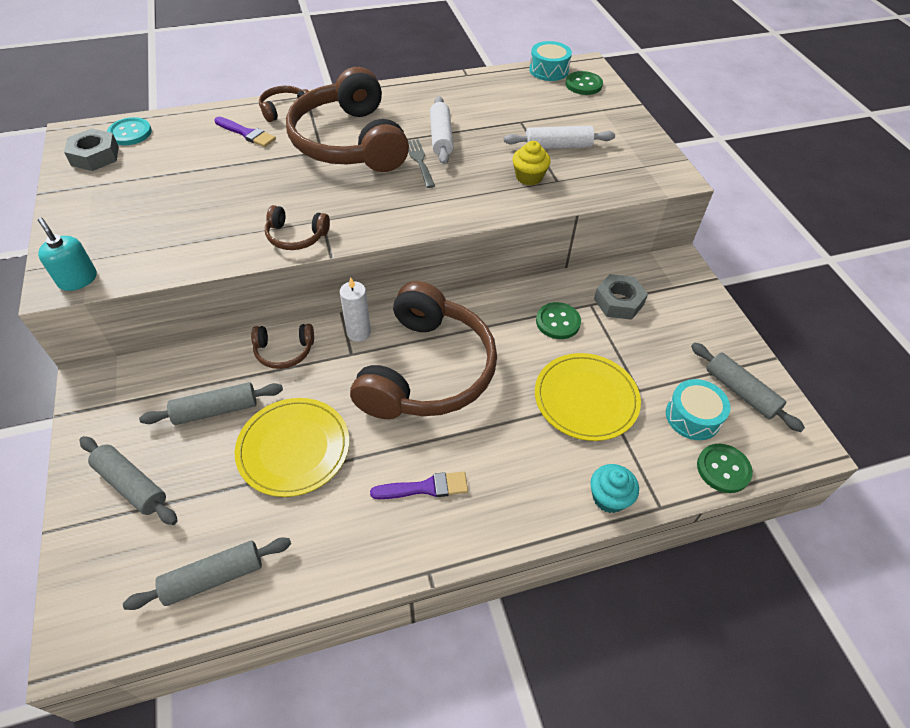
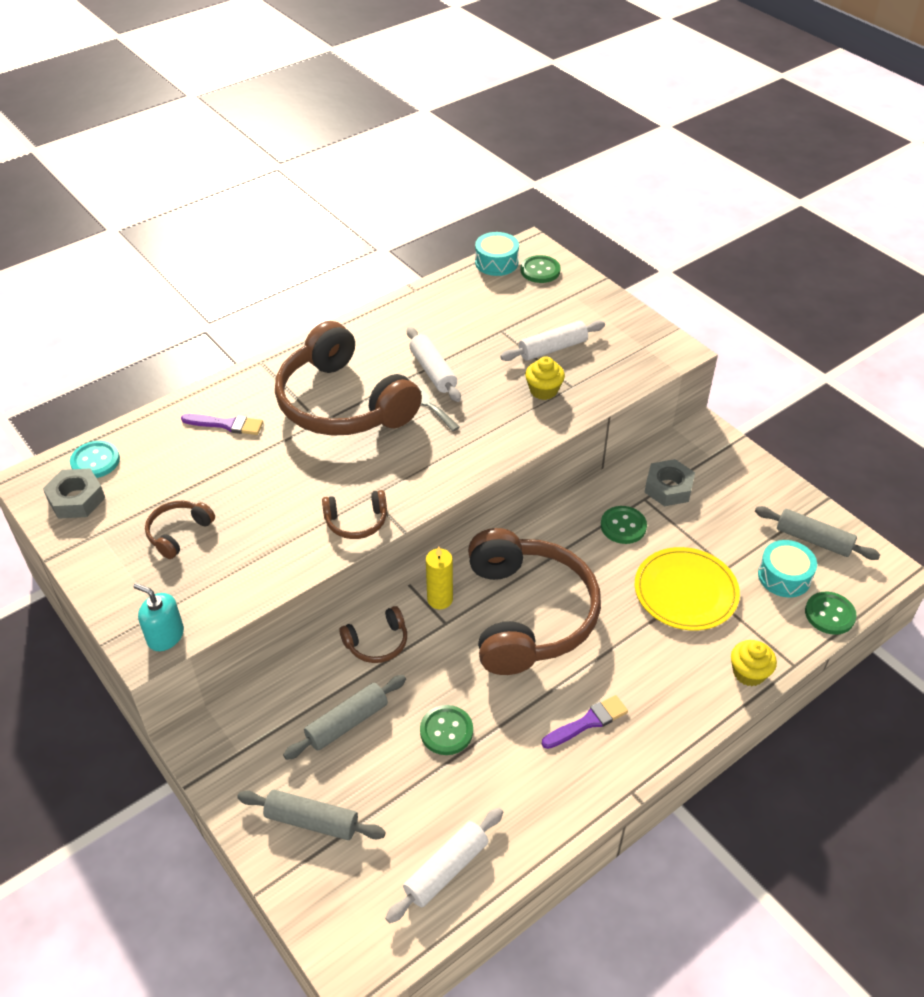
camera: 20 degrees left, 5 degrees down
(213, 577) = (446, 869): grey rolling pin -> white rolling pin
(284, 109) = (248, 384): brown headphones -> brown headphones (178, 533)
(293, 448) = (446, 731): yellow plate -> green button
(358, 332) = (440, 599): white candle -> yellow candle
(609, 497) = (749, 673): turquoise cupcake -> yellow cupcake

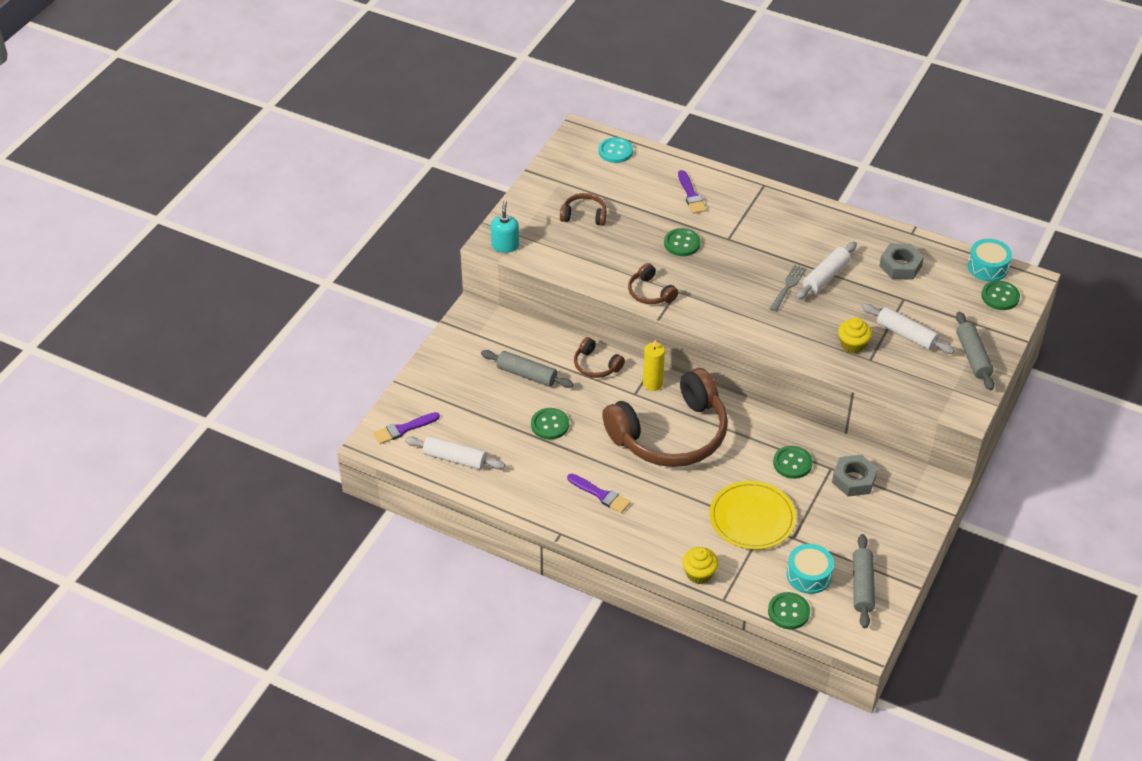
camera: 65 degrees right, 0 degrees up
(76, 499) = (579, 159): grey nut -> grey nut (900, 266)
(297, 463) = (682, 243): none -> green button
(312, 821) = (451, 386): grey rolling pin -> grey rolling pin (973, 356)
(342, 403) = (755, 242): brown headphones -> none
(355, 917) = (403, 429): none -> purple brush

